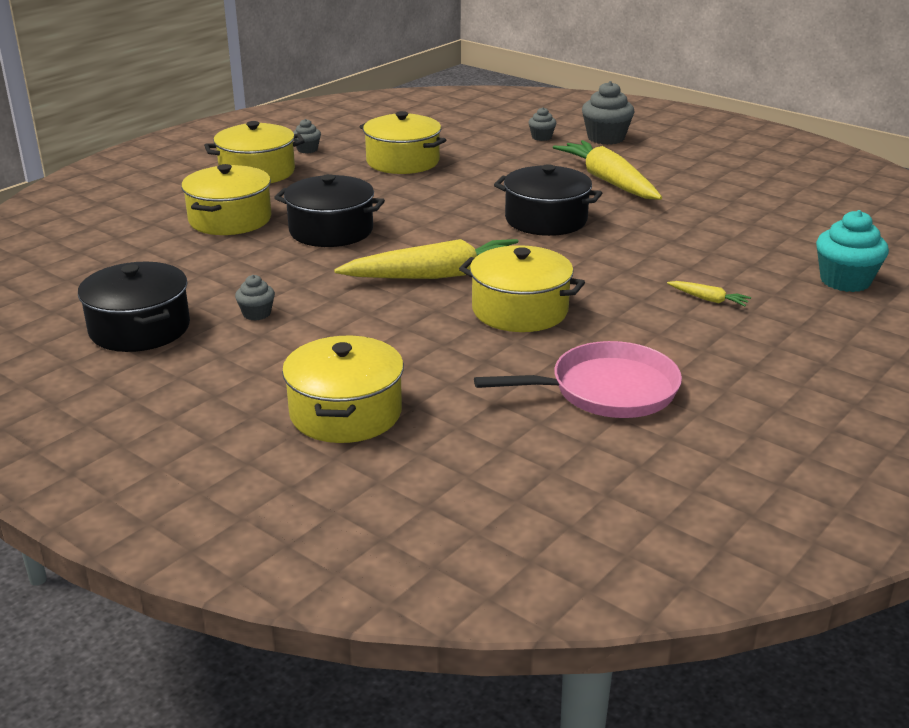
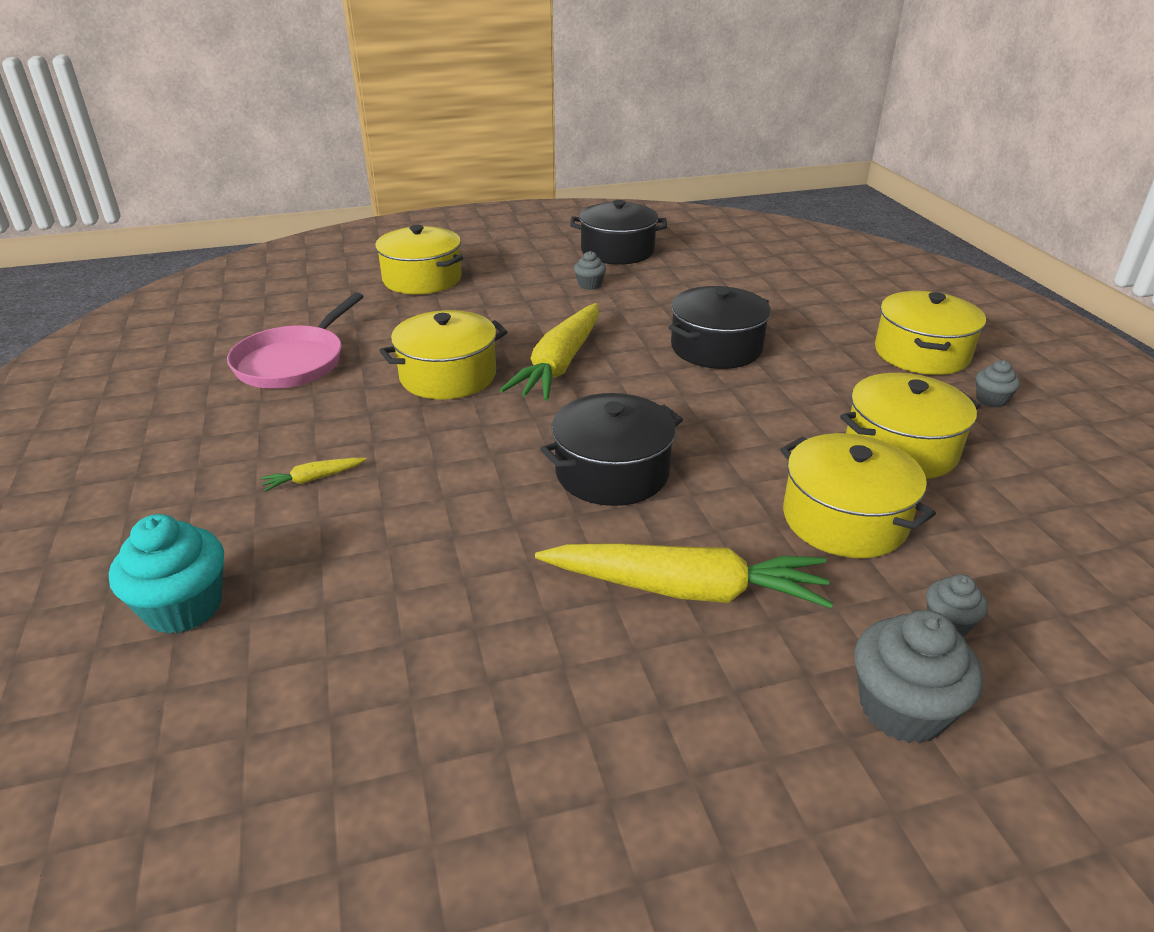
camera: 125 degrees right, 5 degrees up
(230, 219) = (790, 314): yellow pot -> yellow pot (844, 519)

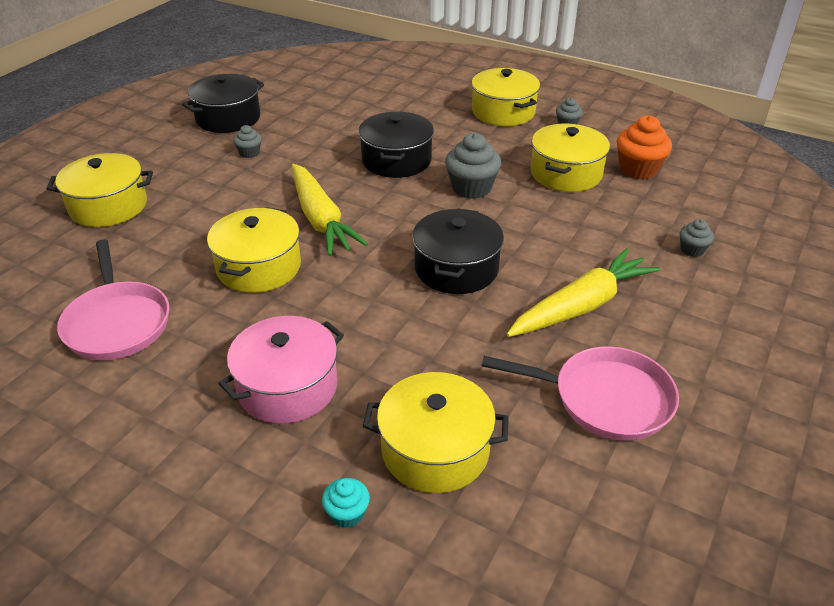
camera: 45 degrees left, 5 degrees up
(183, 607) = (347, 513): turquoise cupcake -> turquoise cupcake, size x0.54
(313, 479) = (287, 387): yellow carrot -> pink pot
(550, 698) = (605, 399): none -> pink pan
(844, 519) = (593, 226): yellow pot -> yellow pot (435, 450)
(902, 709) = (725, 298): grey cupcake -> grey cupcake (471, 188)
(1020, 492) = (638, 169): none -> orange cupcake

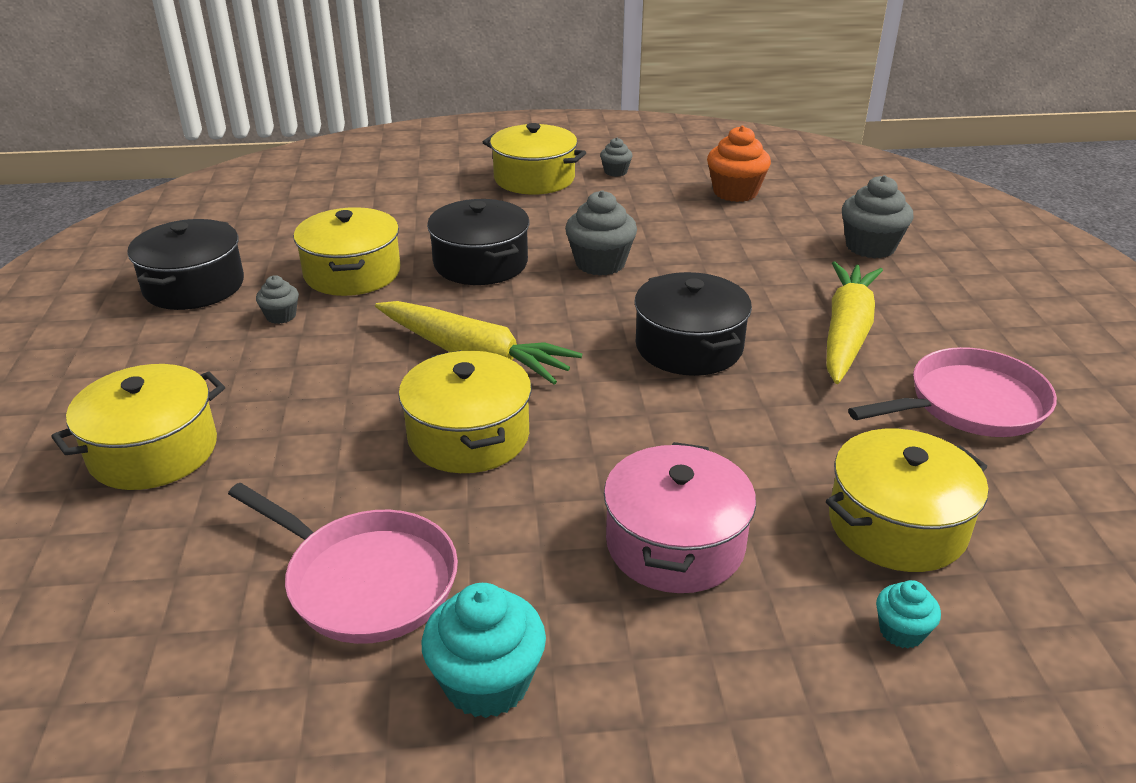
camera: 35 degrees left, 5 degrees down
(106, 407) = (487, 682): none -> turquoise cupcake
(566, 173) = (675, 218): yellow pot -> yellow pot (352, 273)
(692, 250) = (870, 247): grey cupcake -> grey cupcake, size x1.85

